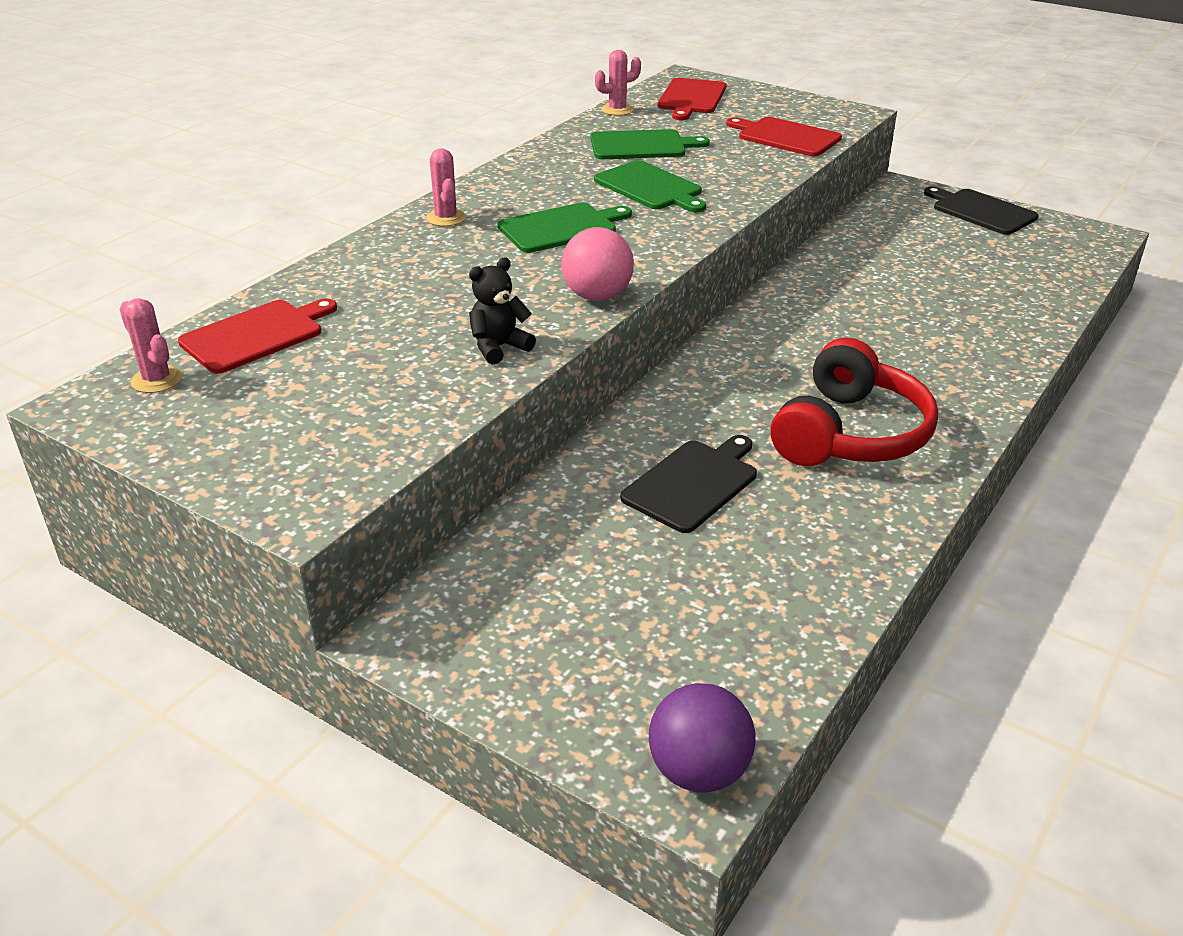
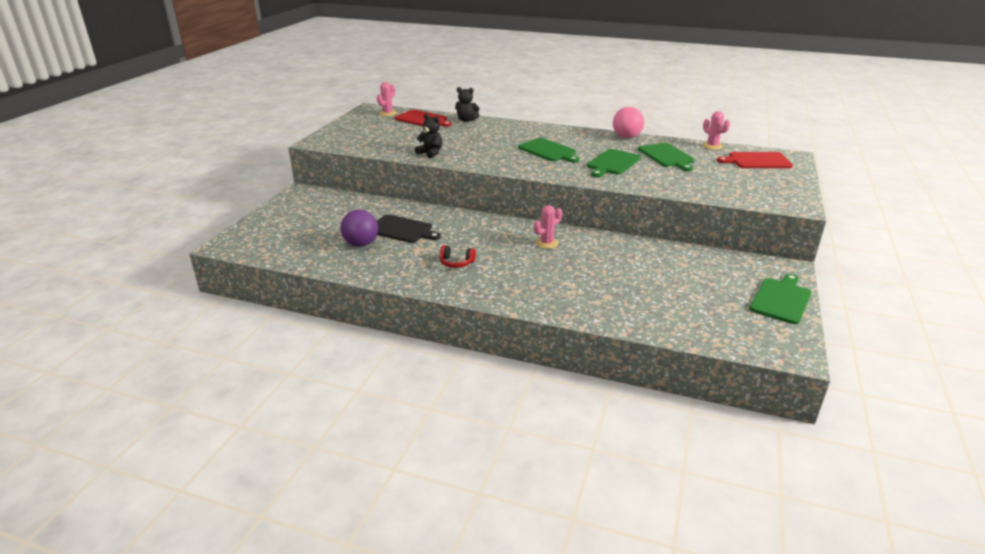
camera: 75 degrees right, 5 degrees down
(313, 283) = (466, 120): none -> black teddy bear
(446, 218) = (540, 130): pink cactus -> pink cactus (546, 243)
(597, 296) = (484, 164): pink ball -> pink ball (626, 137)
(698, 771) = (234, 245): purple ball -> purple ball (361, 244)
(786, 137) = (726, 189): red cutting board -> none
(850, 434) = (456, 263): red headphones -> red headphones, size x0.42
(981, 211) = (781, 299): black cutting board -> green cutting board

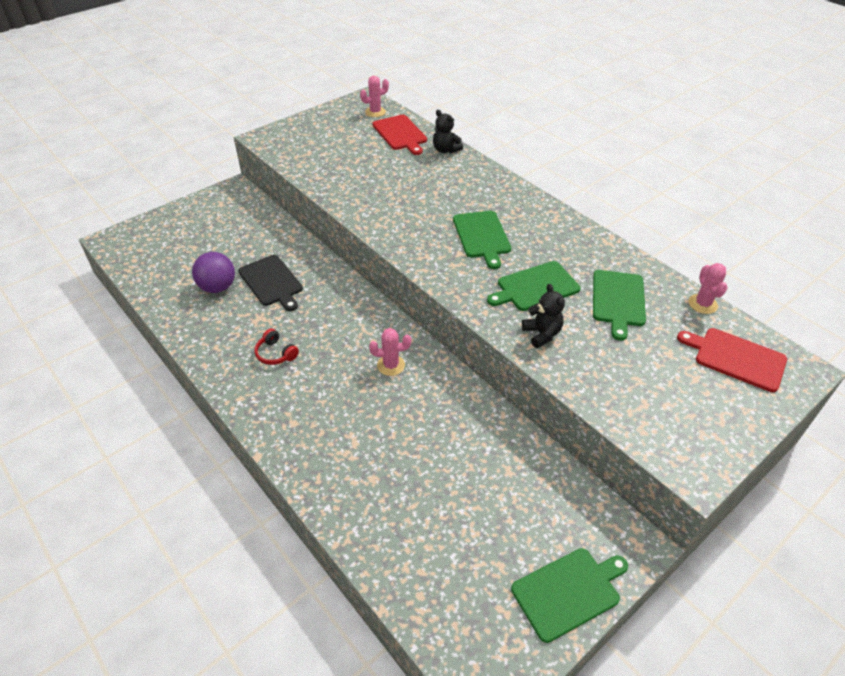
camera: 30 degrees right, 15 degrees up
(430, 153) = (352, 195): black teddy bear -> black teddy bear (542, 334)
(626, 137) = (603, 245): pink ball -> none

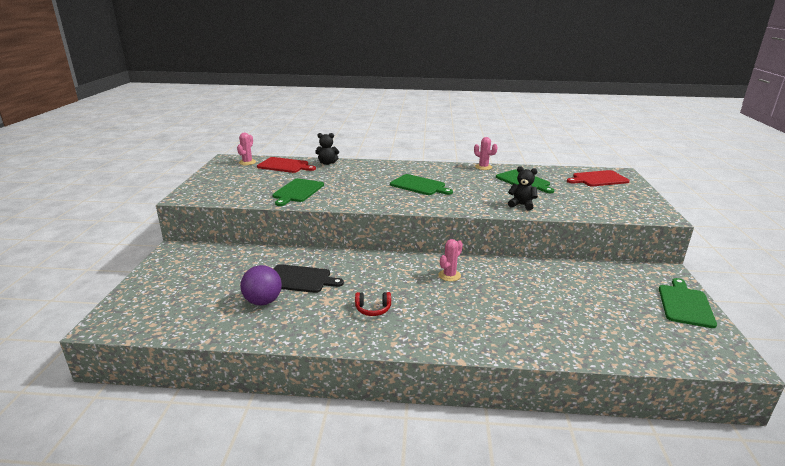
camera: 45 degrees left, 20 degrees down
(535, 287) = (483, 192): green cutting board -> green cutting board (297, 191)
(702, 304) = (553, 169): pink cactus -> pink cactus (483, 167)

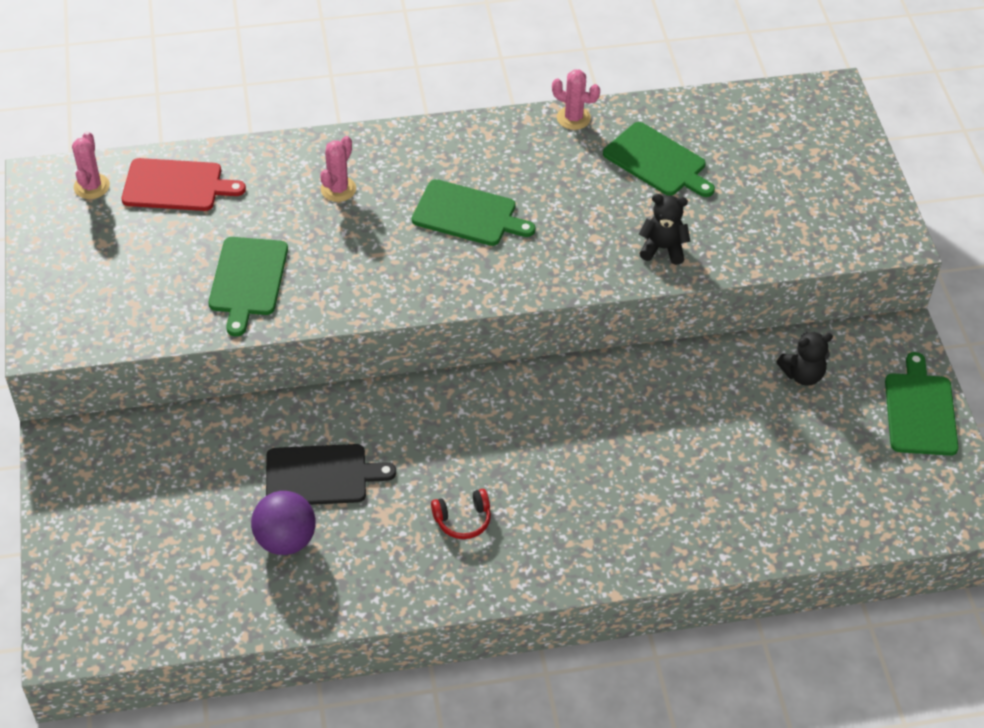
camera: 15 degrees left, 25 degrees up
(327, 163) = (259, 159): black teddy bear -> black teddy bear (802, 375)
(449, 275) = (561, 415): pink cactus -> pink cactus (338, 189)
(598, 179) = (791, 126): red cutting board -> none

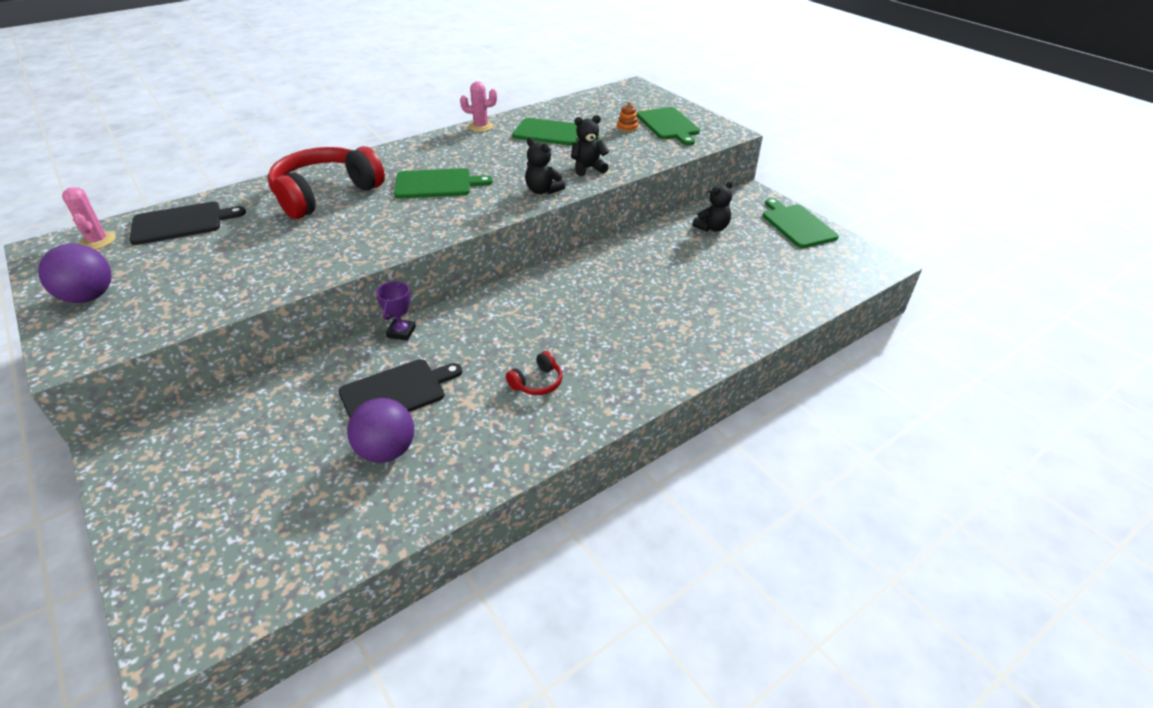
camera: 25 degrees left, 10 degrees down
(70, 269) = (89, 297): none -> purple ball
(176, 185) = (181, 223): red cutting board -> black cutting board
(248, 280) = (271, 261): green cutting board -> green cutting board (669, 125)
(338, 189) = (326, 194): pink cactus -> red headphones
(357, 399) = (401, 332): none -> purple trophy
(585, 270) = (543, 190): none -> black teddy bear
(764, 184) = (627, 127): none -> orange stacking toy

